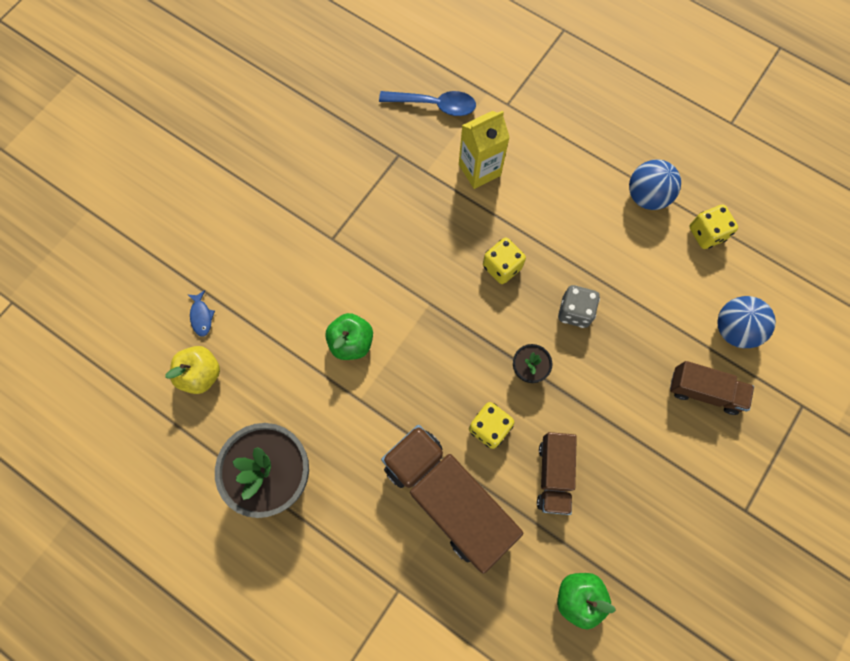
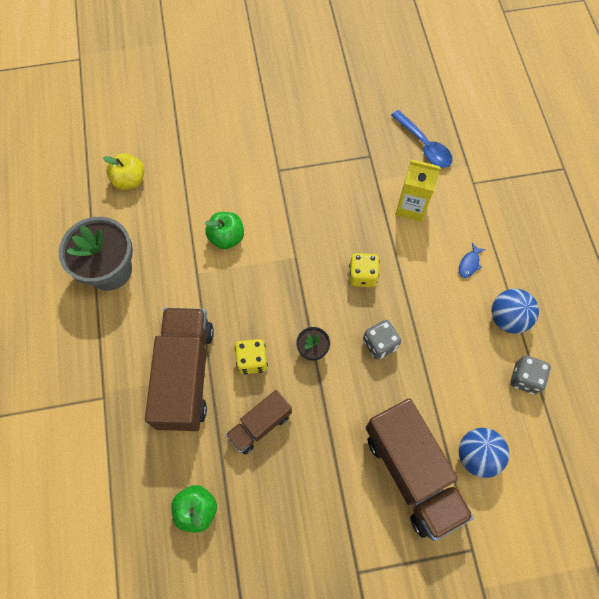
camera: 45 degrees right, 5 degrees down
(201, 316) = (162, 150): blue fish -> blue fish (469, 264)
(704, 391) = (412, 473): brown truck -> brown truck, size x1.83
(706, 233) = (525, 378): yellow dice -> grey dice

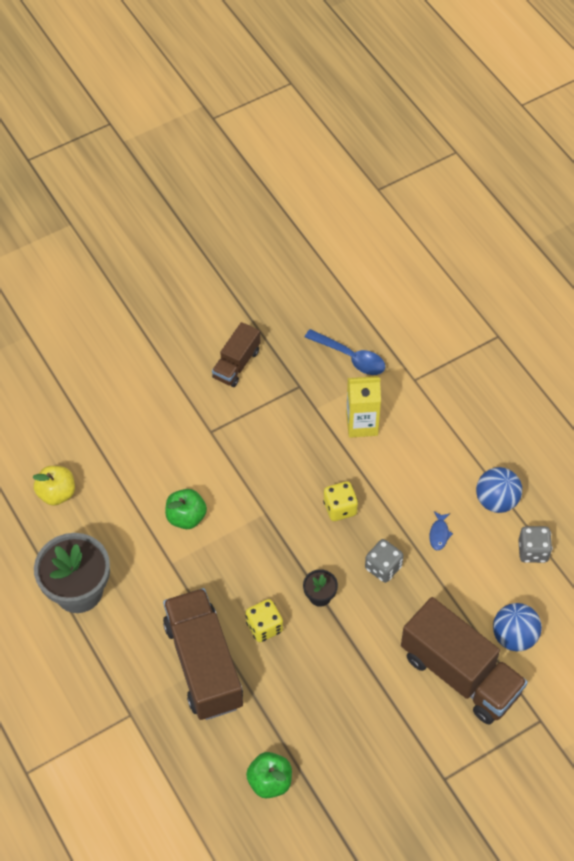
camera: 20 degrees left, 10 degrees down
(260, 425) = (298, 684): brown truck -> brown truck (236, 364)
(469, 264) = (440, 461): blue fish -> blue fish (439, 534)

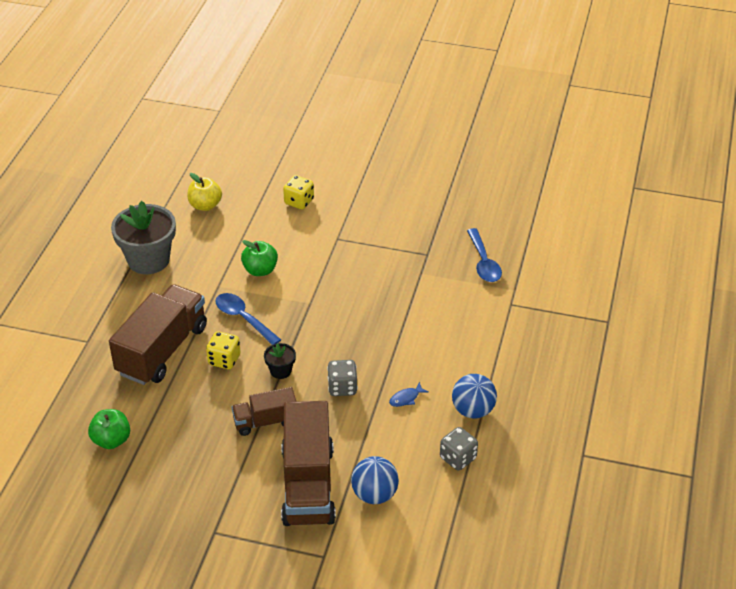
camera: 45 degrees right, 15 degrees down
(231, 575) = (243, 318): none -> blue spoon
(236, 364) = (403, 216): brown truck -> brown truck (265, 422)
(340, 508) = (360, 335): yellow dice -> yellow dice (299, 202)
(362, 424) = (439, 302): yellow carton -> none

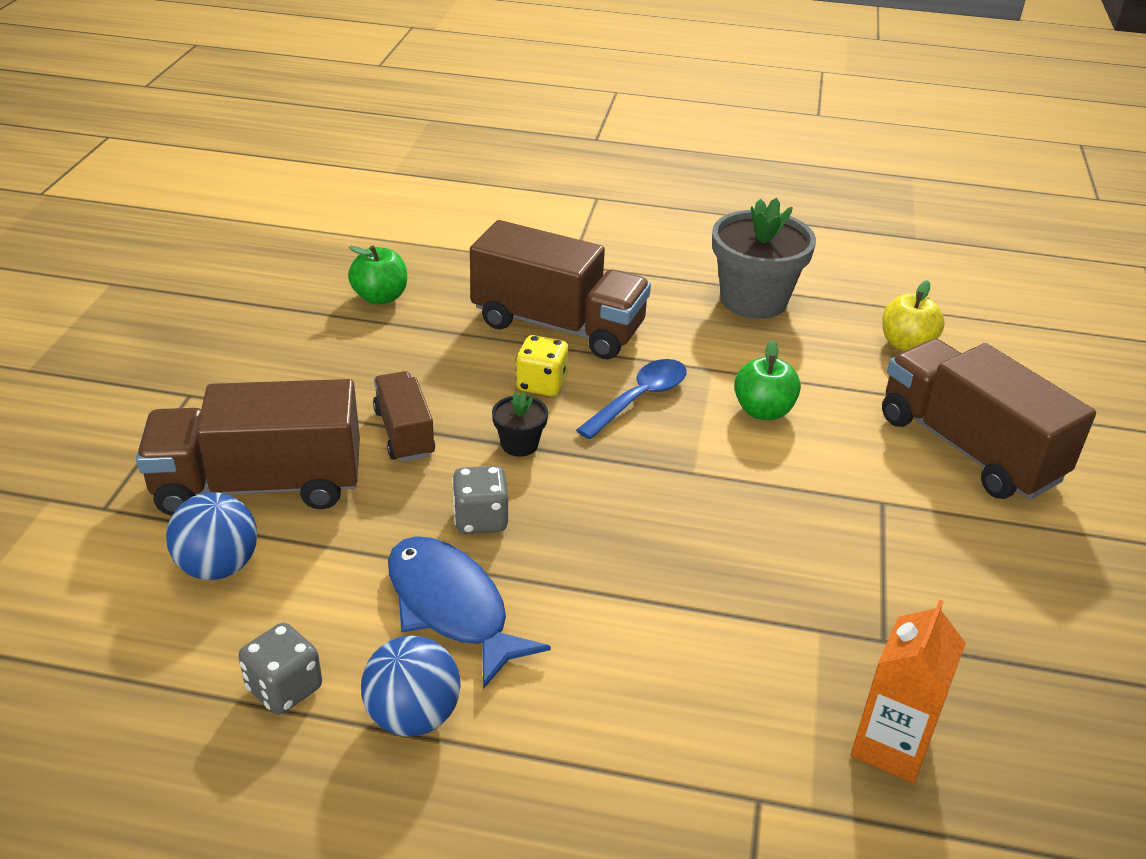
camera: 85 degrees right, 5 degrees down
(299, 202) = (968, 448): yellow dice -> brown truck
(406, 398) = (451, 607): blue fish -> blue fish, size x2.46
(483, 262) = (891, 746): blue spoon -> orange carton

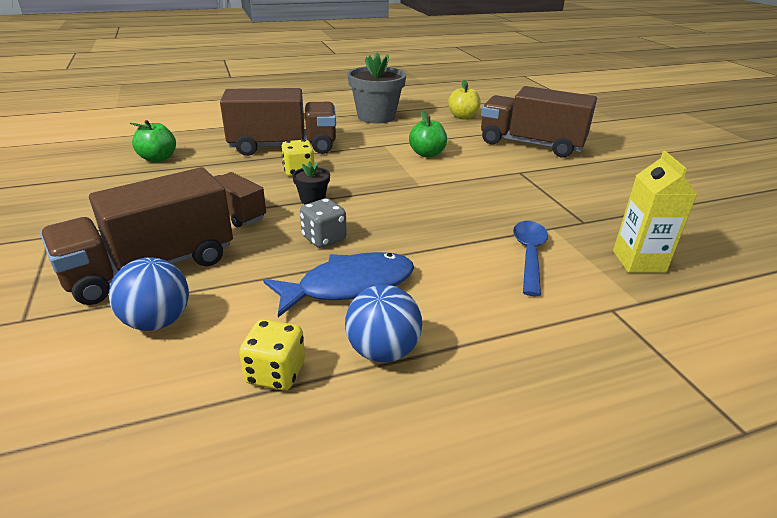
camera: 30 degrees left, 5 degrees down
(284, 688) = (275, 373): grey dice -> yellow dice
(451, 607) = (349, 286): blue fish -> blue fish turned 135 degrees clockwise
(639, 398) = (360, 164): blue spoon -> blue spoon (529, 255)
(891, 746) = (638, 261): orange carton -> yellow carton

